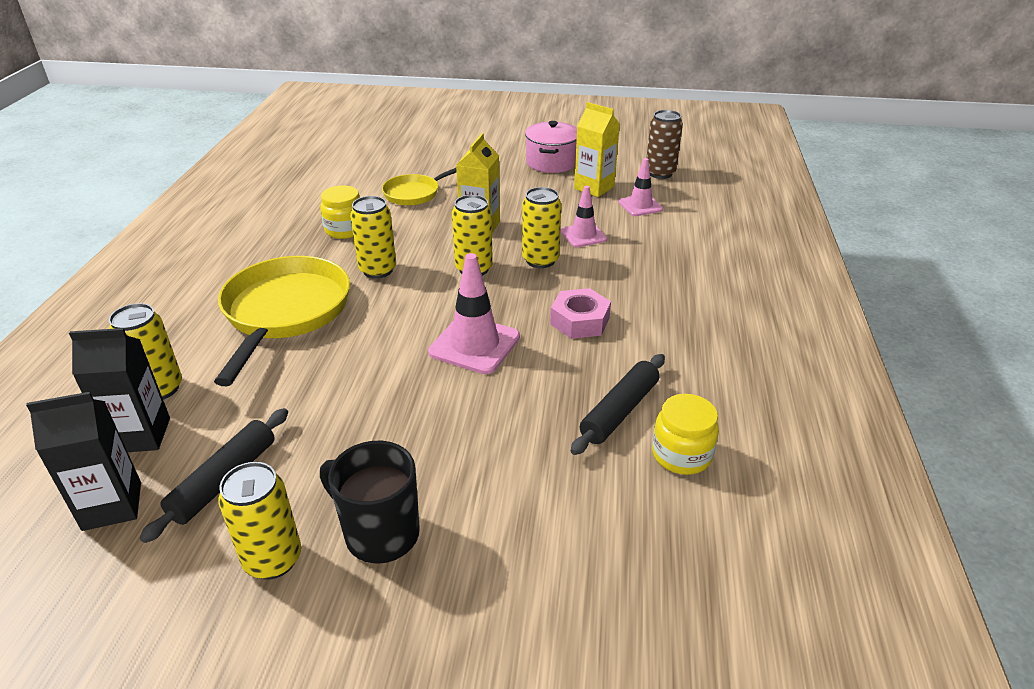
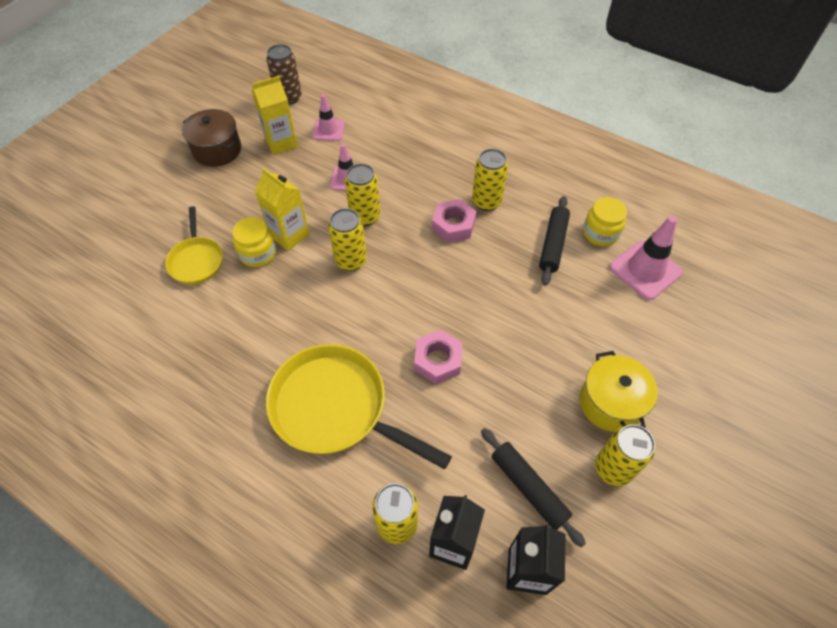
camera: 65 degrees left, 20 degrees up
(345, 230) = (225, 331): yellow jar -> yellow jar (258, 253)
(374, 362) = (438, 360): none -> pink nut
(378, 270) = (311, 325): yellow can -> yellow can (486, 202)
(380, 533) = (610, 403): black mug -> yellow pot
(474, 345) = (449, 293): pink traffic cone -> pink traffic cone (645, 270)
(551, 162) = (217, 150): pink pot -> brown pot
(619, 411) = (553, 244): black rolling pin -> black rolling pin turned 45 degrees clockwise

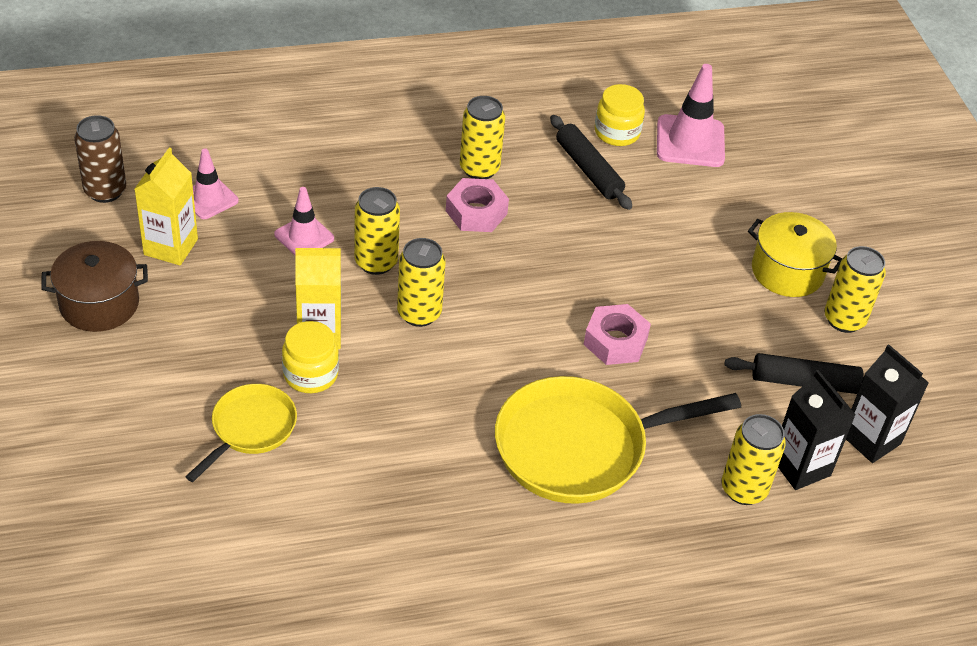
camera: 50 degrees left, 10 degrees down
(196, 260) = (250, 429): yellow pan -> yellow pan turned 90 degrees counterclockwise

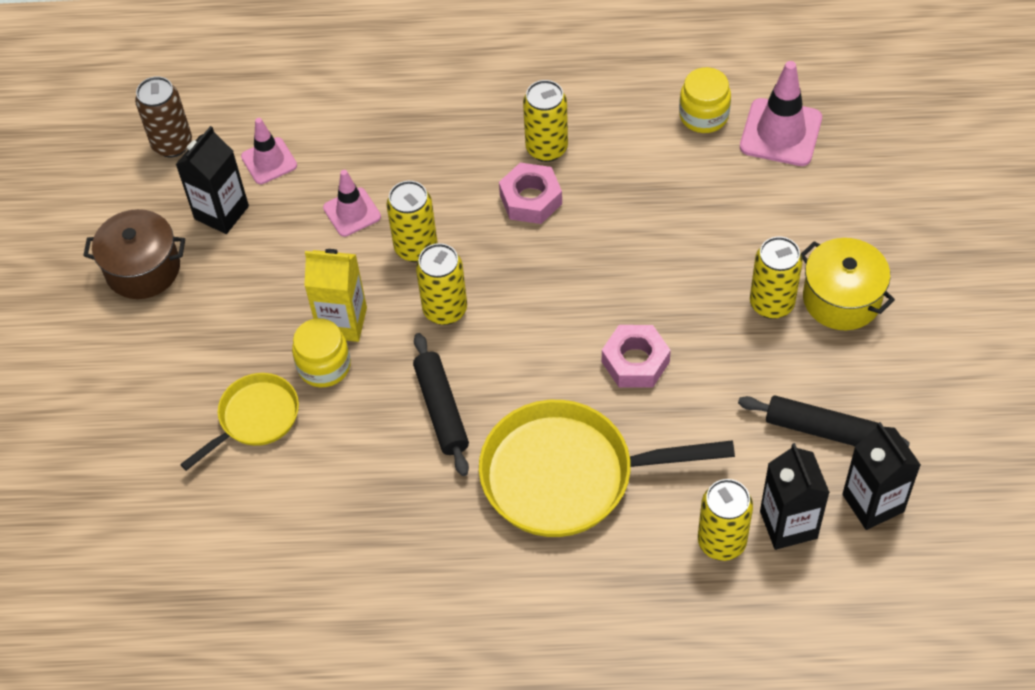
camera: 20 degrees right, 10 degrees up
(171, 247) = (221, 212): yellow carton -> black carton
(588, 170) = (661, 159): black rolling pin -> black rolling pin (441, 409)
(844, 319) = (887, 362): yellow can -> yellow can (771, 304)

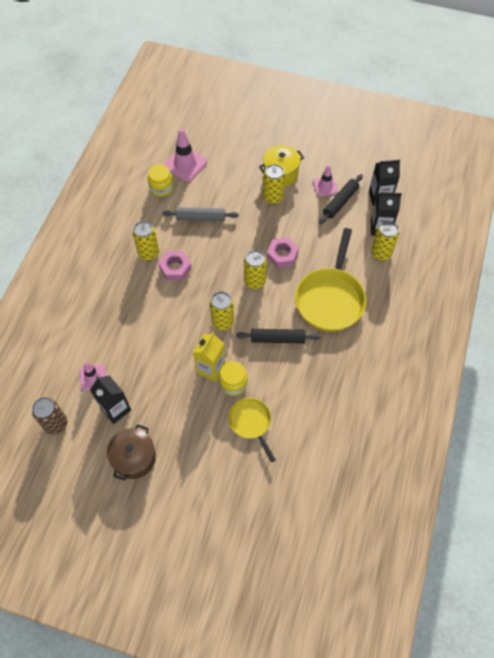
camera: 75 degrees left, 5 degrees up
(352, 212) = (146, 347): pink traffic cone -> pink traffic cone (325, 186)
(416, 248) = (181, 324): yellow can -> yellow can (255, 281)
(663, 199) = (200, 217): none -> grey rolling pin

